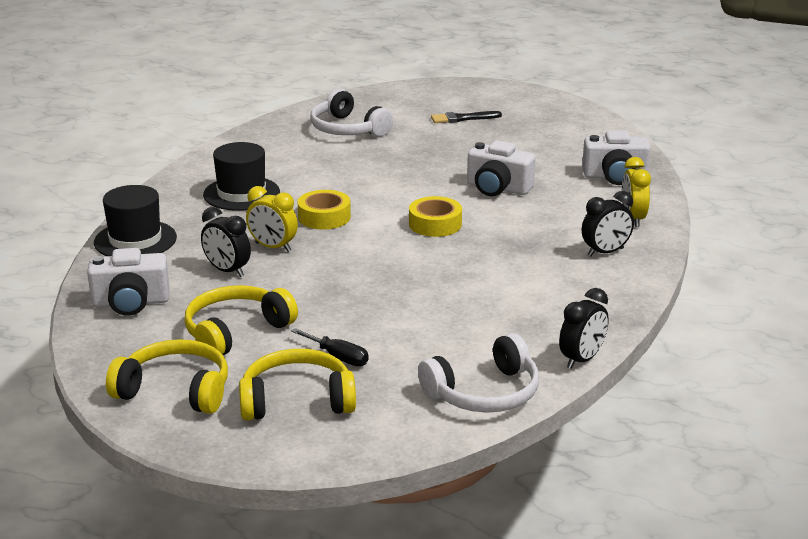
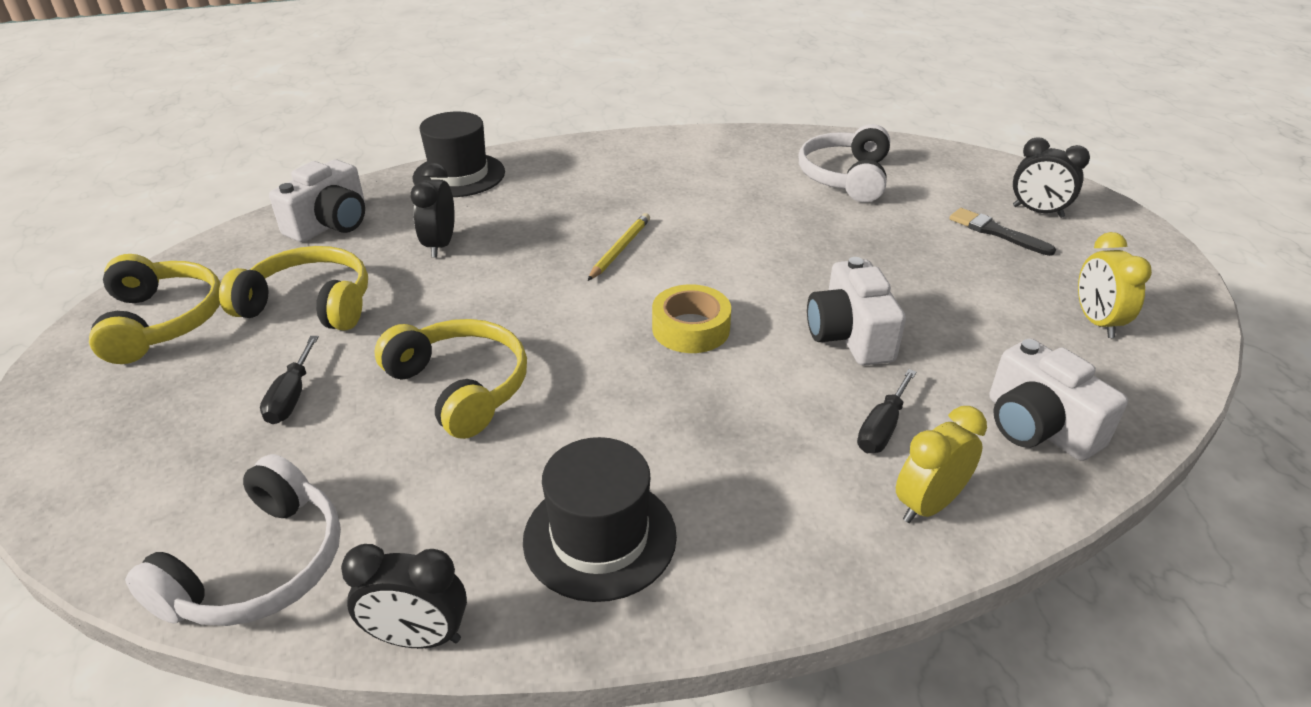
camera: 55 degrees right, 10 degrees up
(131, 303) = (330, 224): white camera -> white camera turned 105 degrees counterclockwise
(241, 193) = (616, 184): black hat -> black hat (599, 537)
(273, 247) = (517, 248): yellow clock -> yellow clock (1096, 322)
(297, 400) = (173, 409): yellow headphones -> yellow headphones (461, 387)
(324, 217) = (620, 249): yellow tape -> yellow pencil
(484, 393) = (259, 567): white headphones -> white headphones turned 90 degrees counterclockwise
(574, 208) = (882, 428): none -> black screwdriver
(605, 252) = (784, 519): black clock -> black clock (1037, 212)

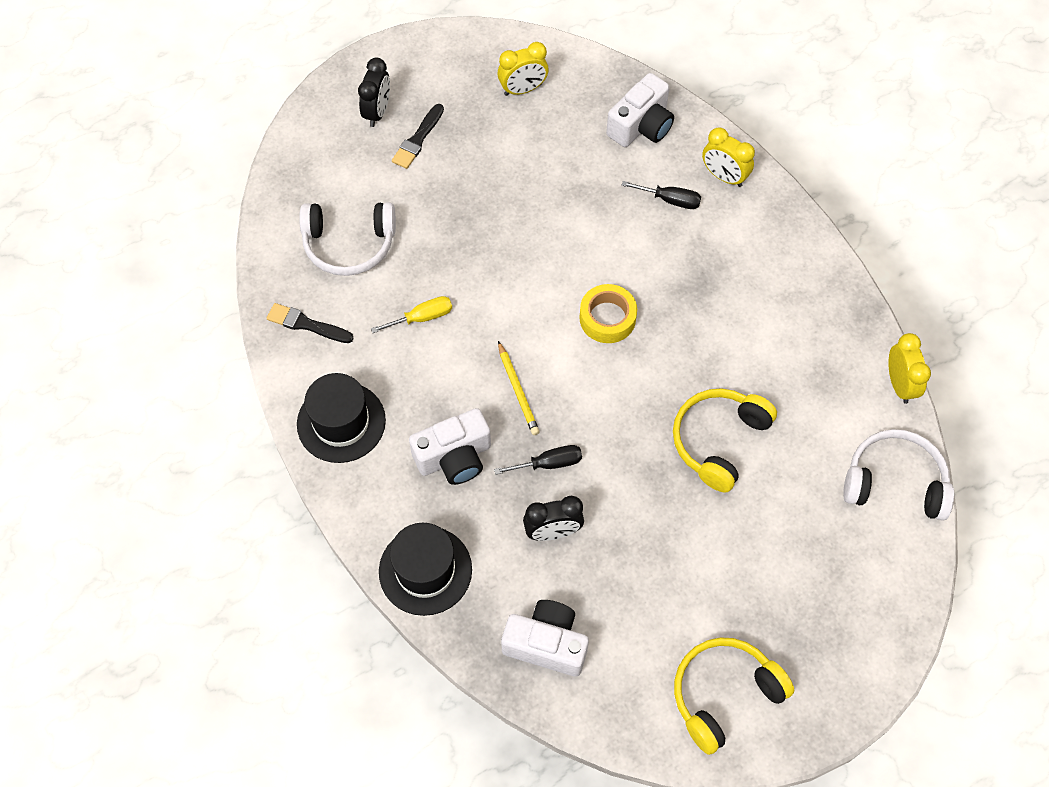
camera: 105 degrees left, 25 degrees up
(291, 397) = (766, 544): black screwdriver -> black screwdriver (549, 463)
(310, 304) = (665, 592): yellow headphones -> none
(418, 637) = (899, 384): black clock -> yellow clock
(599, 537) = (807, 323): black hat -> black hat (341, 422)
(620, 249) = (518, 390): yellow pencil -> yellow pencil turned 120 degrees counterclockwise
(739, 205) = (422, 317): none -> yellow screwdriver
(753, 148) = (306, 324): none -> black brush
(849, 336) = (584, 223): white camera -> white camera (454, 457)

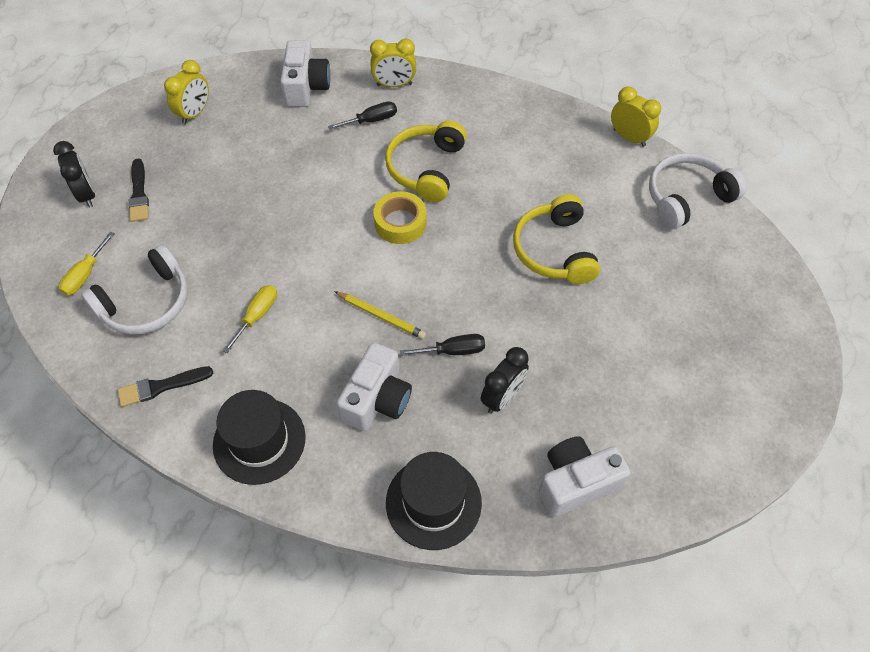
camera: 40 degrees left, 5 degrees down
(323, 186) = (85, 275): none -> yellow screwdriver
(549, 463) = (453, 351): black screwdriver -> black screwdriver turned 45 degrees clockwise
(724, 694) = (726, 416): yellow headphones -> yellow headphones (426, 168)

